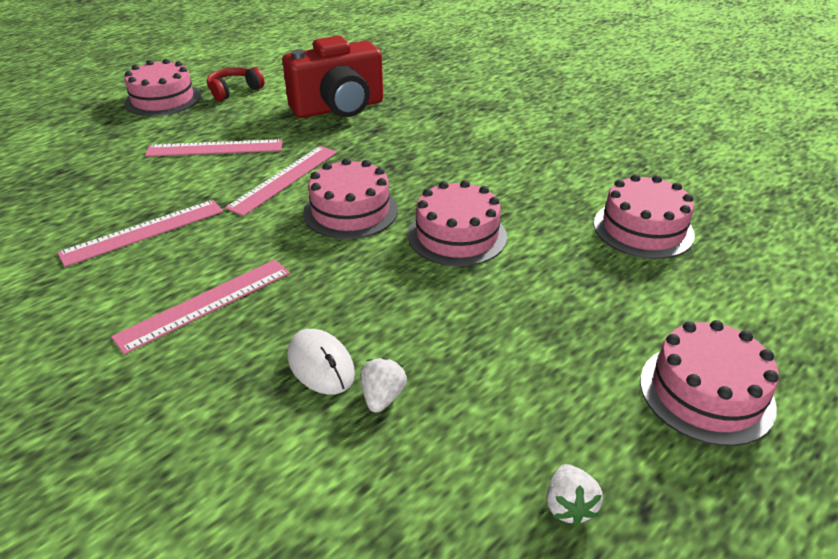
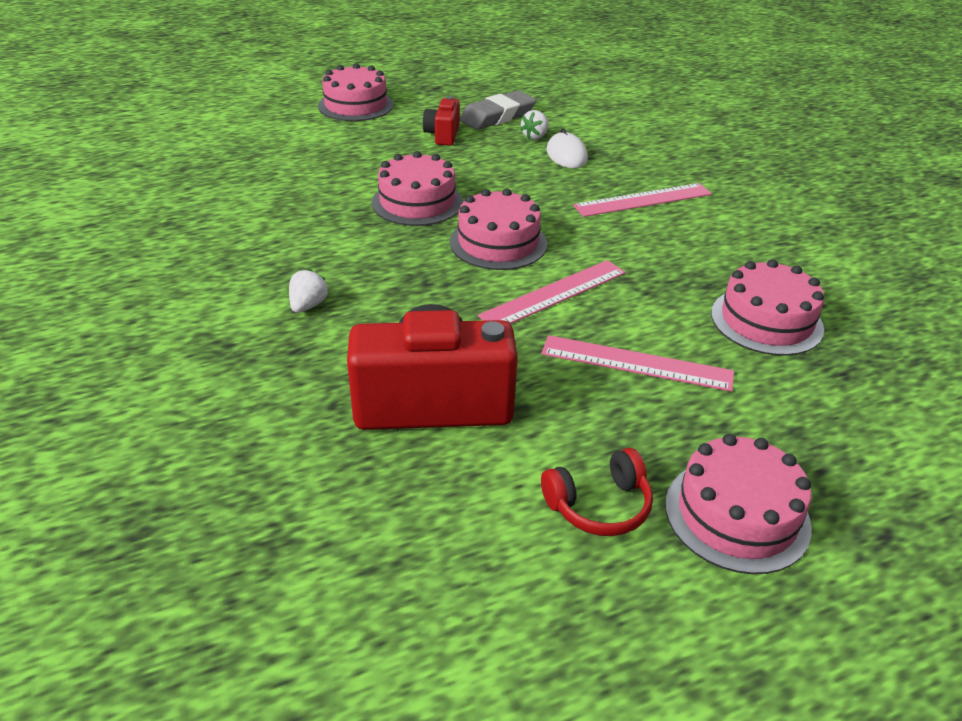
camera: 160 degrees left, 0 degrees up
(143, 232) = (708, 267): pink ruler -> none
(469, 438) = (497, 116): none -> grey eraser
(516, 357) = (443, 135): none -> red camera
(569, 506) = (468, 94): white strawberry -> white strawberry (308, 305)
(643, 229) = (261, 174): pink cake -> pink cake (766, 321)

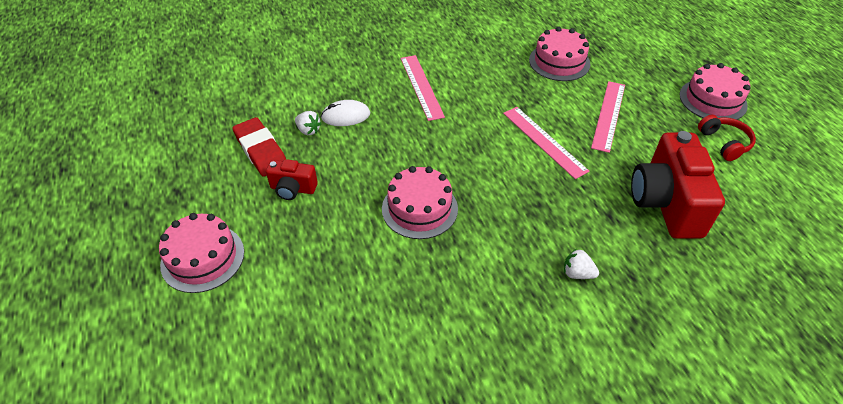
camera: 85 degrees left, 10 degrees up
(497, 116) = (261, 150): grey eraser -> red eraser
(498, 243) = (482, 163): pink cake -> none

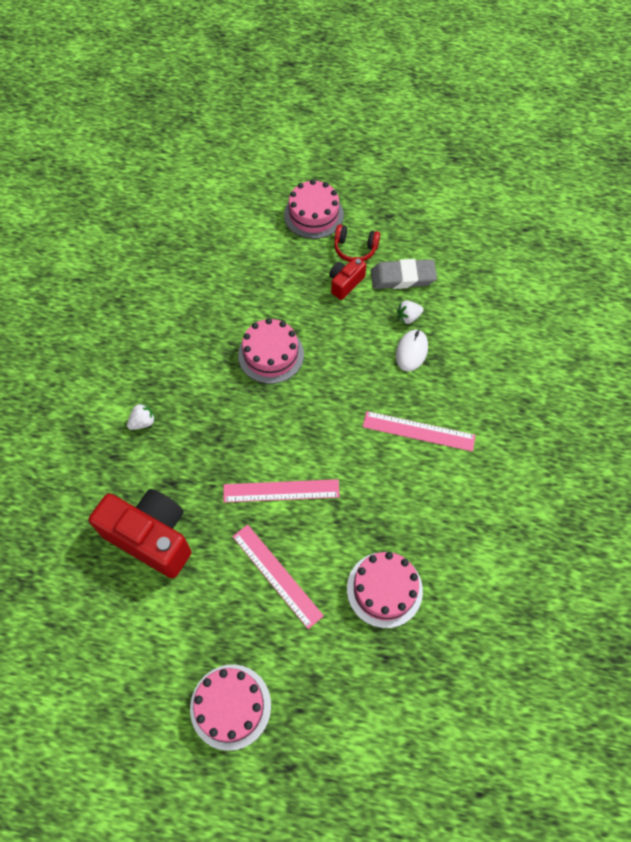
camera: 120 degrees right, 15 degrees up
(261, 150) = (402, 277): red eraser -> grey eraser
(724, 143) = (173, 657): red headphones -> red headphones (355, 249)

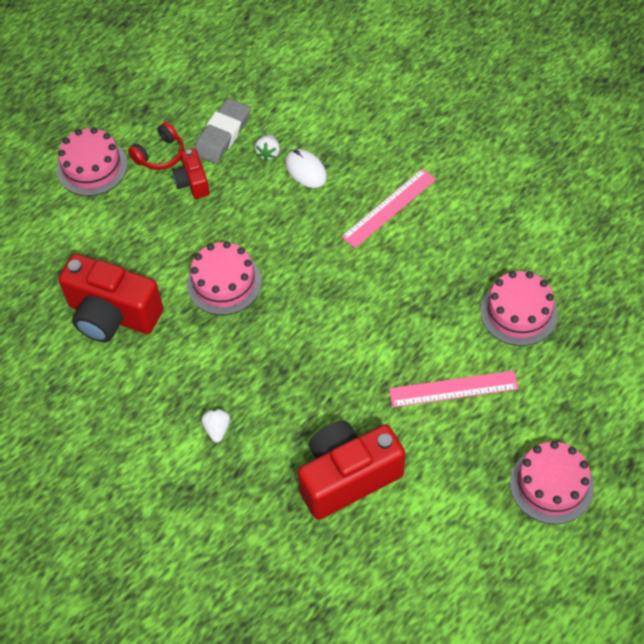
camera: 55 degrees left, 5 degrees down
(198, 300) = (112, 315): none -> red camera
(281, 491) = (373, 345): pink ruler -> none

